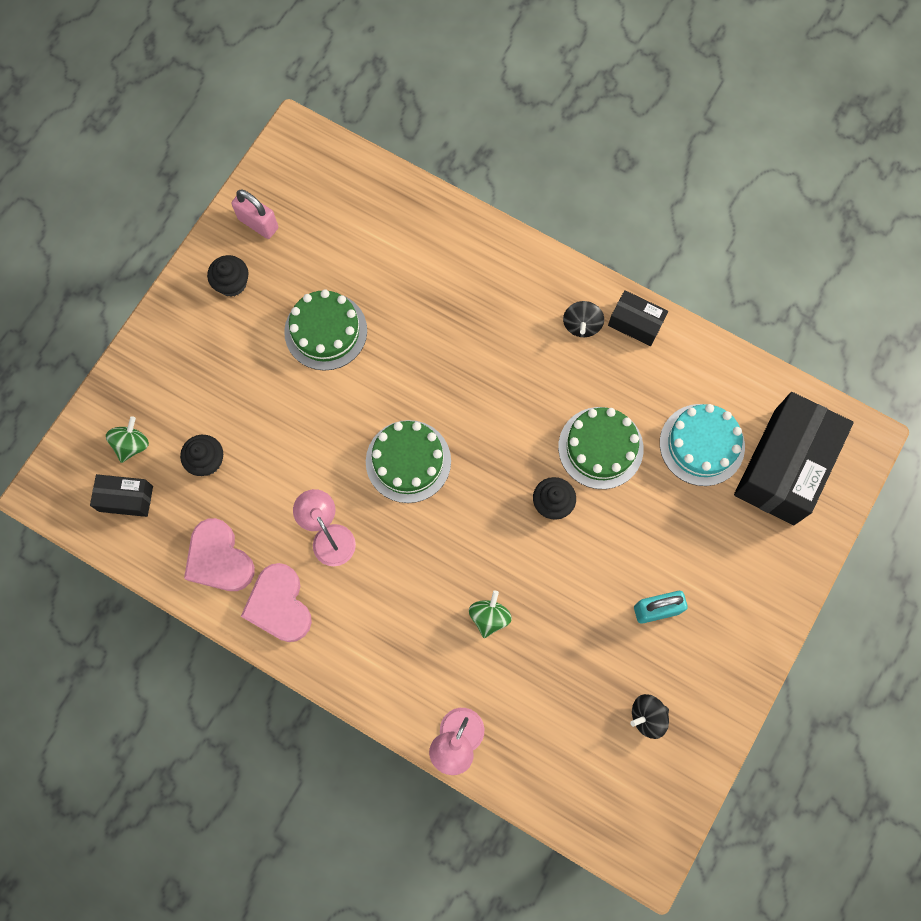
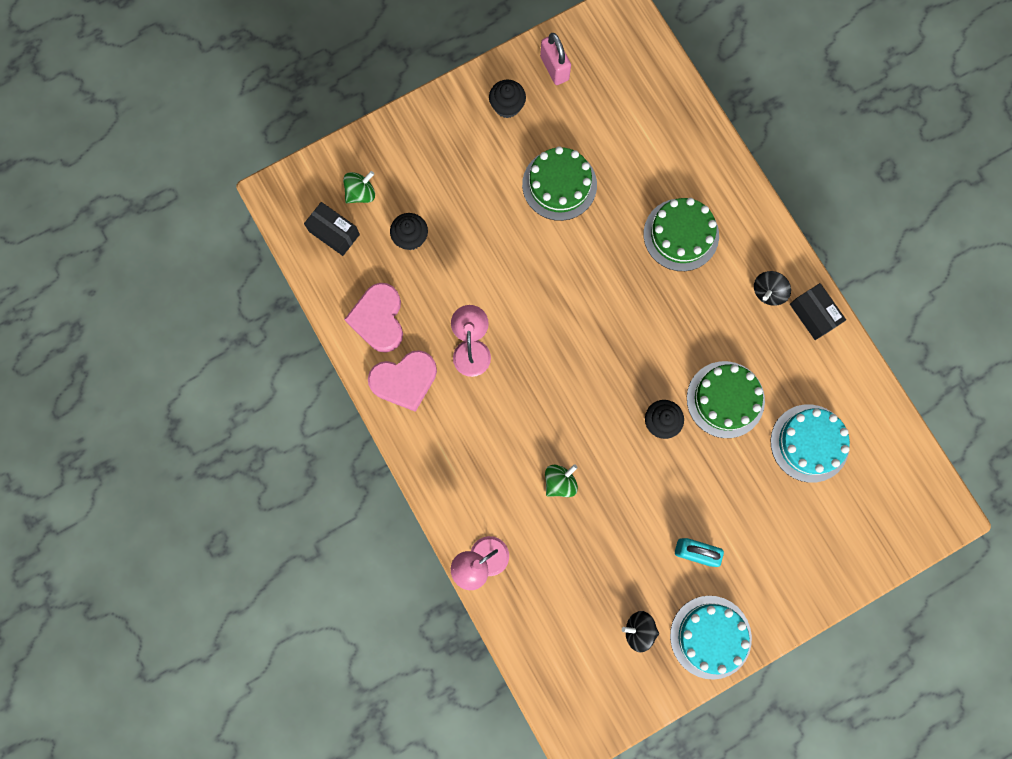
camera: 30 degrees right, 5 degrees up
(279, 605) = (404, 380): pink heart -> pink heart turned 120 degrees counterclockwise
(408, 461) = (566, 324): green cake -> green cake (681, 234)
(718, 682) = (710, 637): none -> turquoise cake
(784, 466) = (867, 499): black box -> none

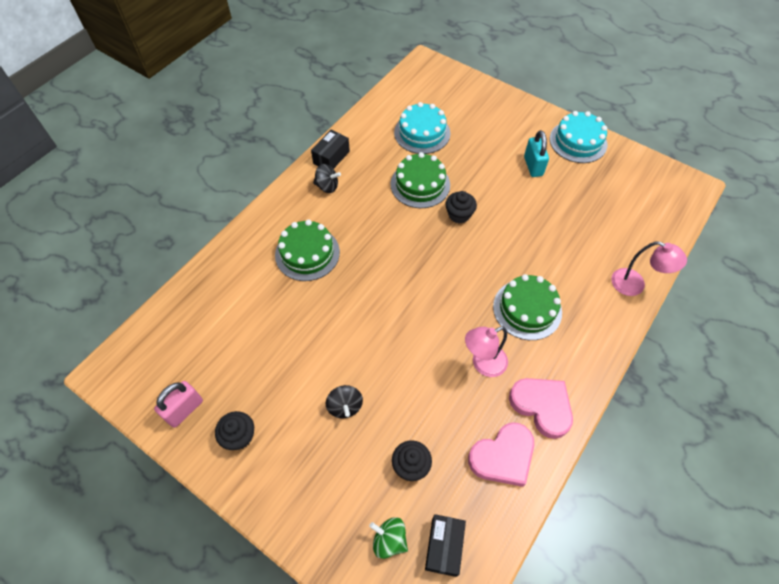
camera: 115 degrees left, 20 degrees down
(559, 184) = (301, 357): green cake -> green cake (527, 309)
(560, 482) = (543, 259): green spinning top -> none
(639, 630) = (604, 178): black spinning top -> black spinning top (345, 406)

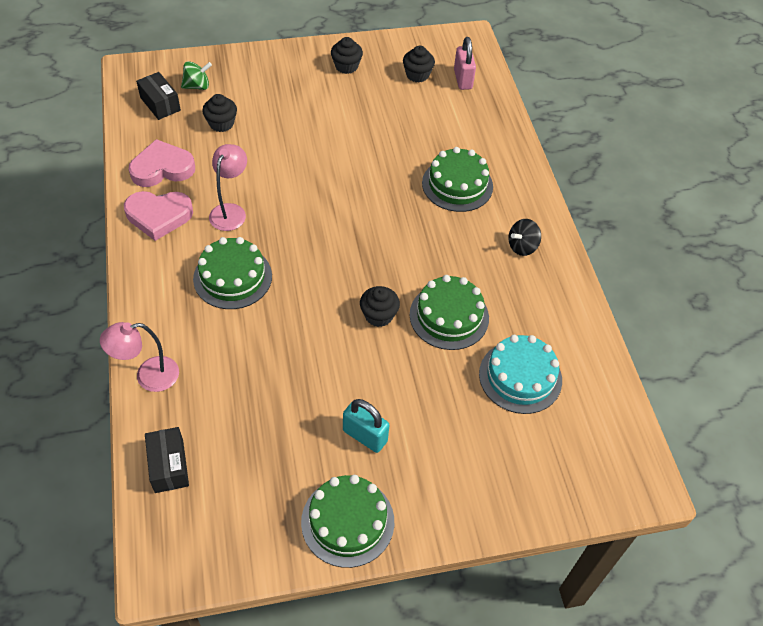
camera: 130 degrees right, 5 degrees down
(184, 410) = (396, 54): pink padlock -> pink padlock (463, 79)
(201, 371) = (417, 75): none -> black cupcake
(331, 157) = (560, 275): black box -> black box (169, 466)
(345, 406) = (301, 121): black spinning top -> none
(503, 456) = (162, 168): pink heart -> pink heart turned 60 degrees clockwise
(578, 141) = (347, 521): turquoise cake -> green cake

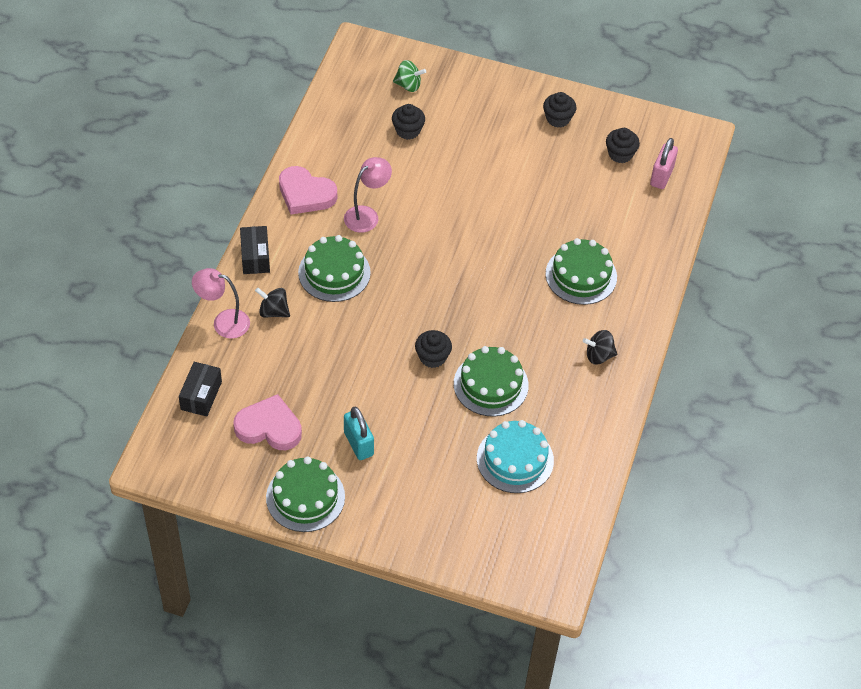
camera: 30 degrees right, 0 degrees up
(160, 104) = (366, 90): black box -> black box (255, 257)
(162, 168) = (333, 152): pink heart -> pink heart (269, 427)
(194, 341) = (273, 311): none -> black spinning top

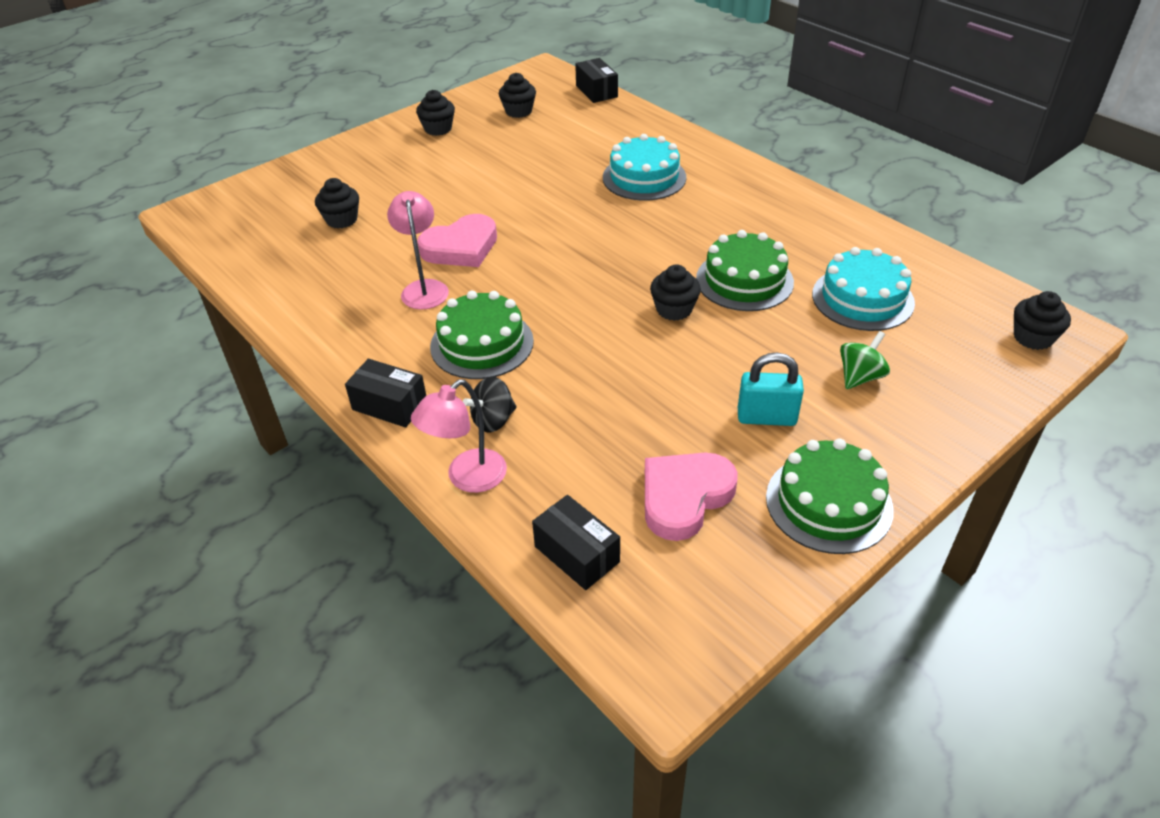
camera: 55 degrees left, 10 degrees down
(305, 194) = (341, 325): pink heart -> pink heart (461, 247)
(408, 85) = (283, 199): green spinning top -> green spinning top (860, 377)
(534, 570) = (1033, 337): none -> black cupcake
(581, 275) = (644, 177): green cake -> turquoise cake
(599, 355) = (755, 200): black spinning top -> none
(661, 176) = (567, 100): pink padlock -> none
(690, 189) = (596, 91): none -> black box

